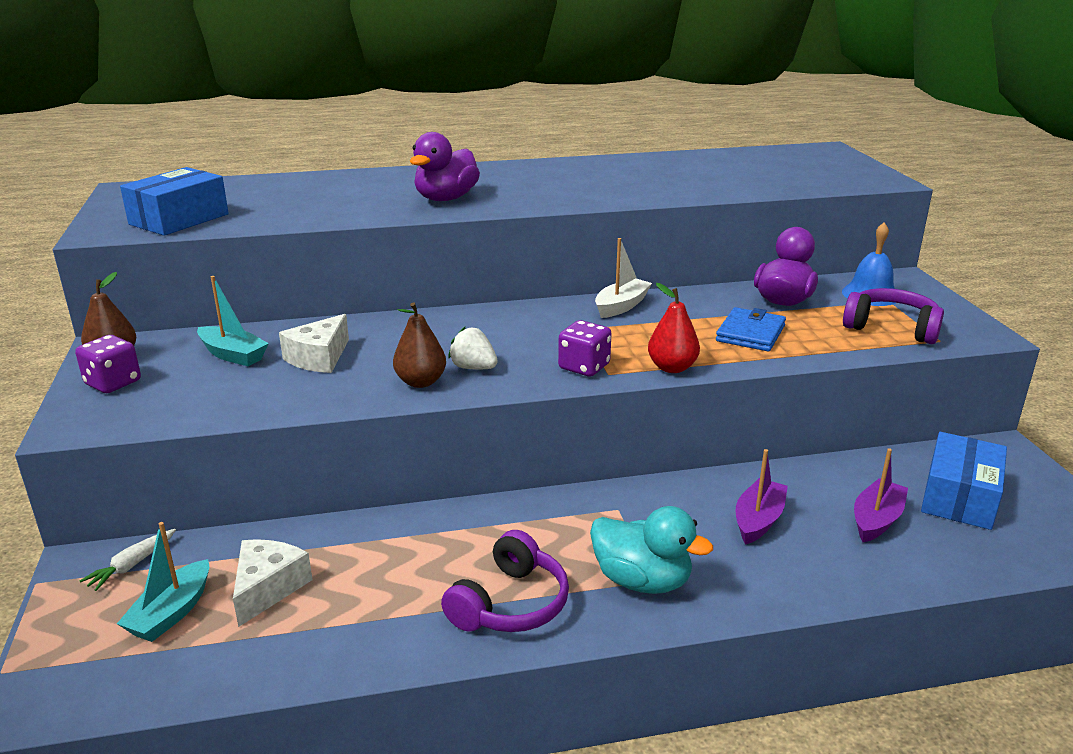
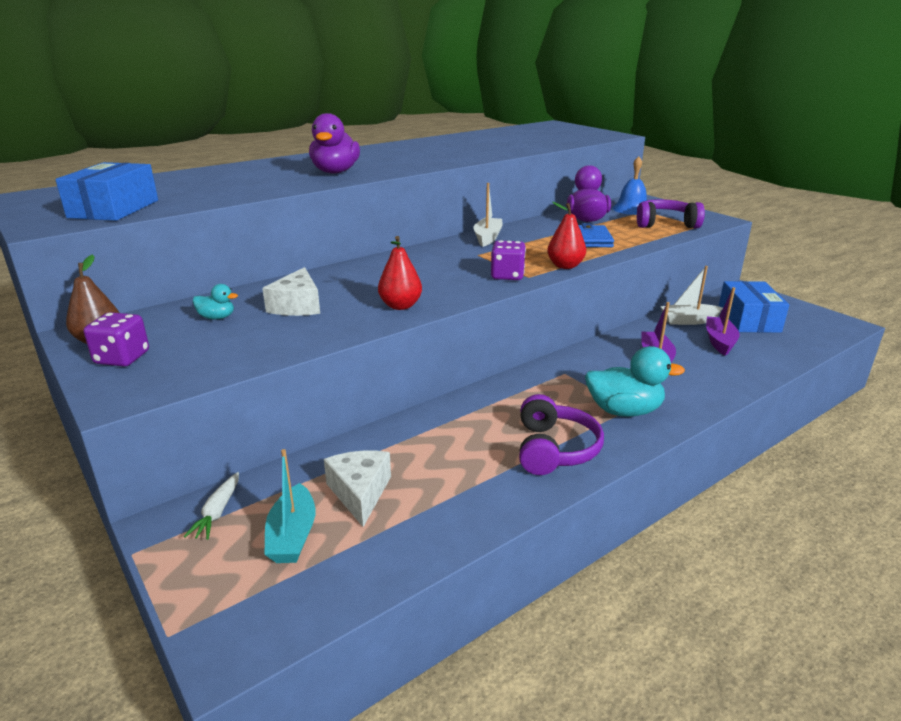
camera: 25 degrees left, 0 degrees up
(233, 355) = (217, 317): turquoise boat -> turquoise duck
(420, 382) = (400, 306): brown pear -> red pear
(473, 368) = (429, 290): white strawberry -> none
(863, 477) = (688, 321): none -> white boat

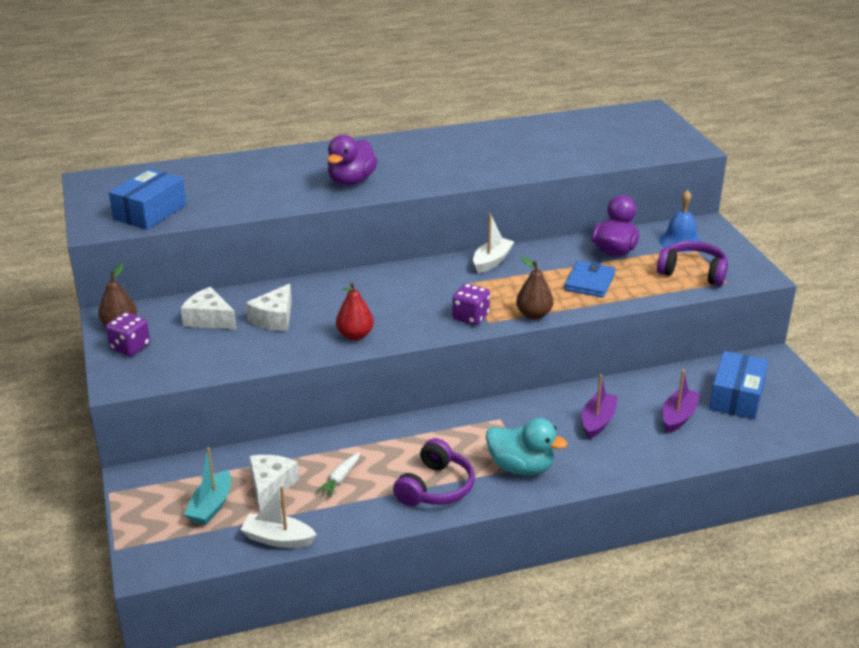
camera: 20 degrees right, 5 degrees up
(217, 317) = (209, 319): turquoise duck -> white cheese
(217, 512) = (170, 477): white carrot -> white carrot (340, 479)
(565, 266) = (534, 315): red pear -> brown pear
(688, 321) = (671, 385): white boat -> white boat (278, 539)

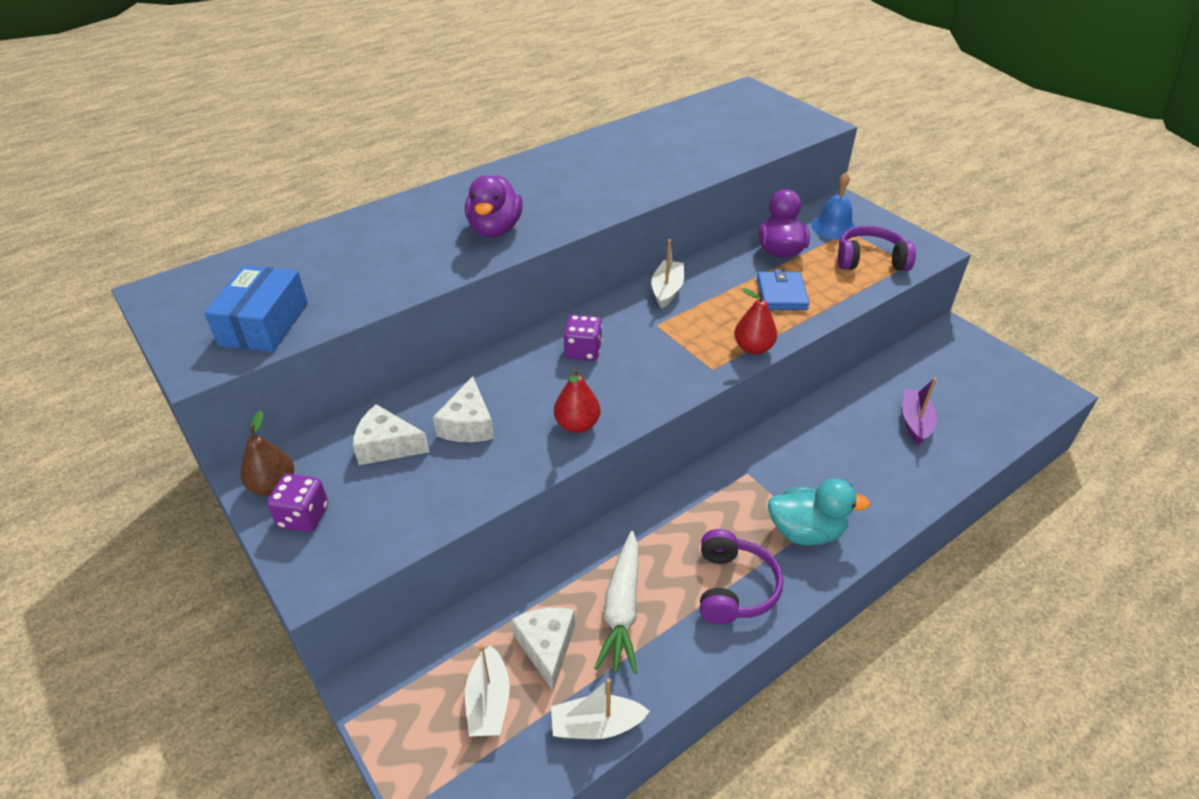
camera: 20 degrees left, 10 degrees up
(211, 506) = (489, 702): turquoise boat -> white boat
(340, 479) = (622, 609): white carrot -> white carrot, size x1.85
(470, 317) = (689, 367): purple dice -> purple dice (583, 351)
(534, 315) = (753, 348): brown pear -> red pear
(598, 421) = (844, 449): purple boat -> none
(736, 397) = (951, 384): blue box -> none

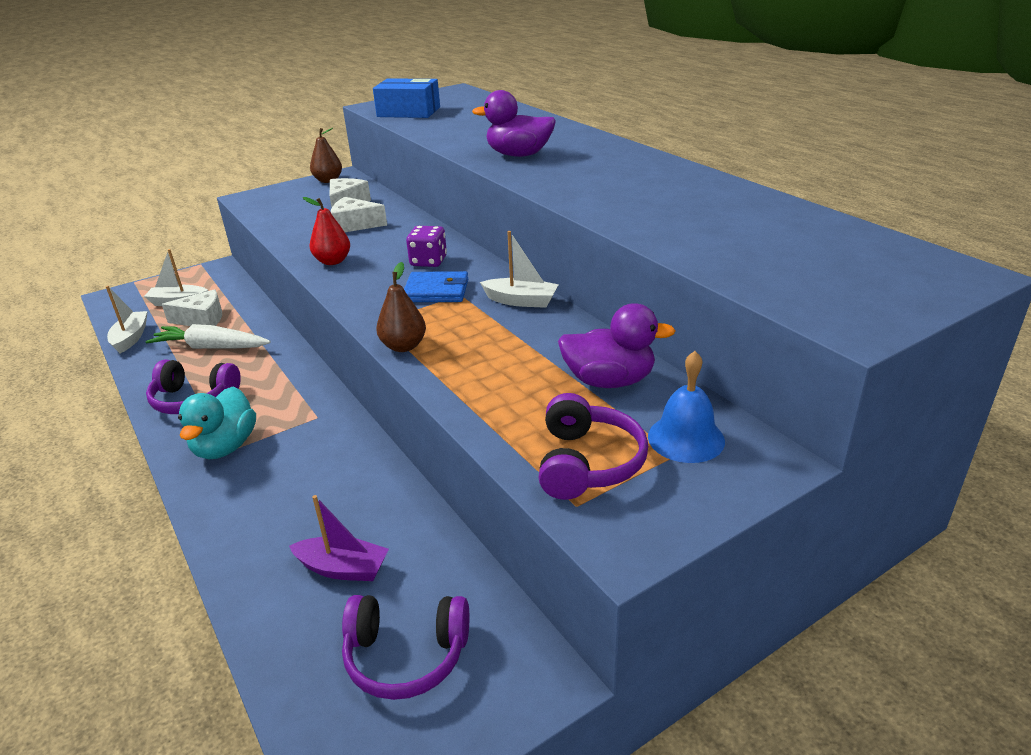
camera: 95 degrees right, 10 degrees down
(303, 516) = (297, 190): purple dice -> none
(753, 348) = (403, 346): red pear -> brown pear
(781, 294) = (505, 373): blue wallet -> blue wallet (436, 291)
(966, 383) = (406, 656): none -> purple headphones

